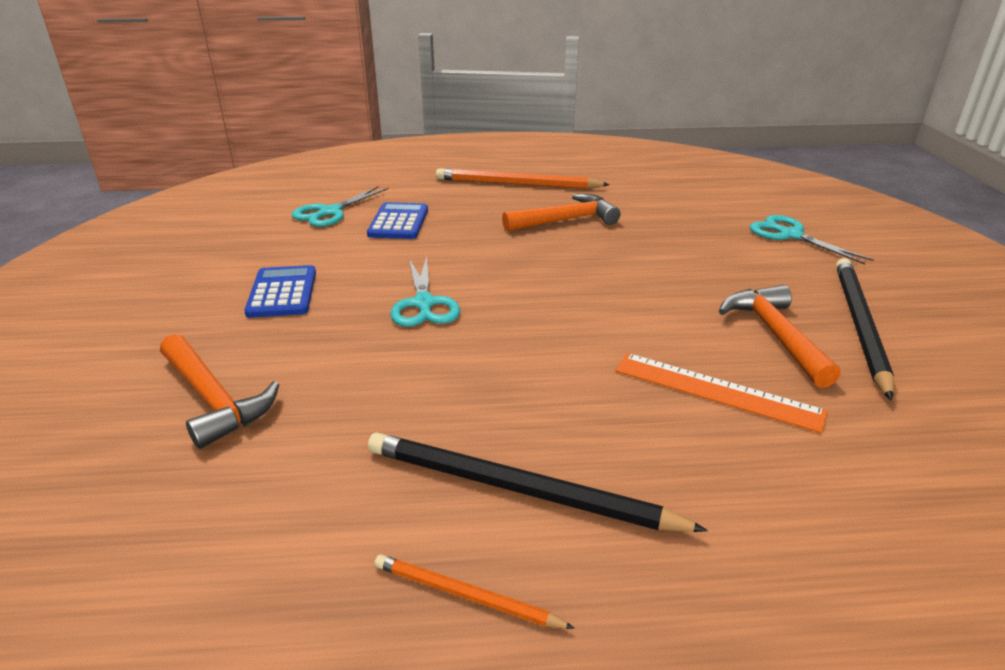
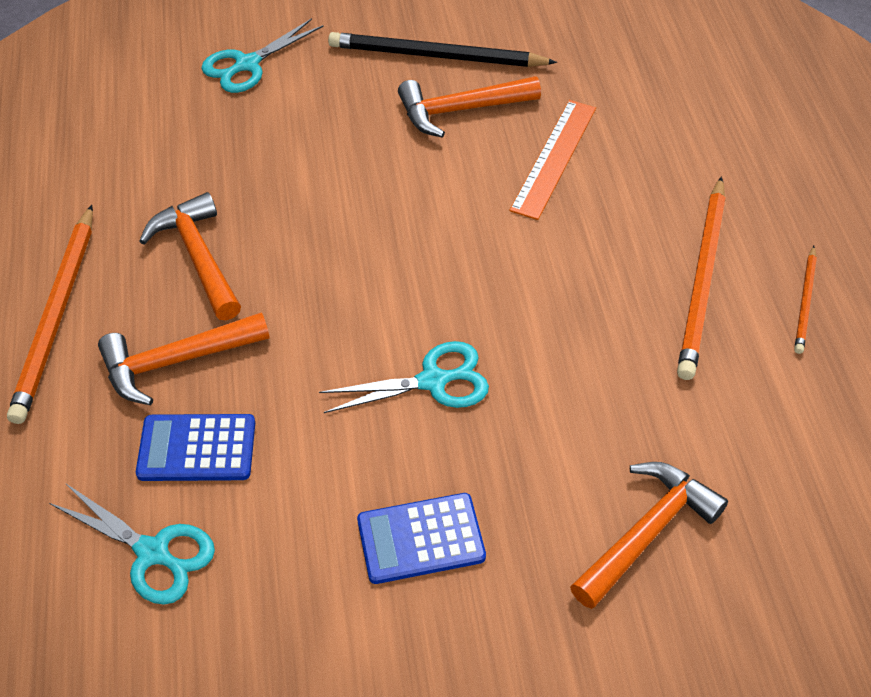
camera: 95 degrees left, 20 degrees up
(471, 215) = (175, 362): none -> orange hammer
(518, 489) = (702, 280): black pencil -> orange pencil

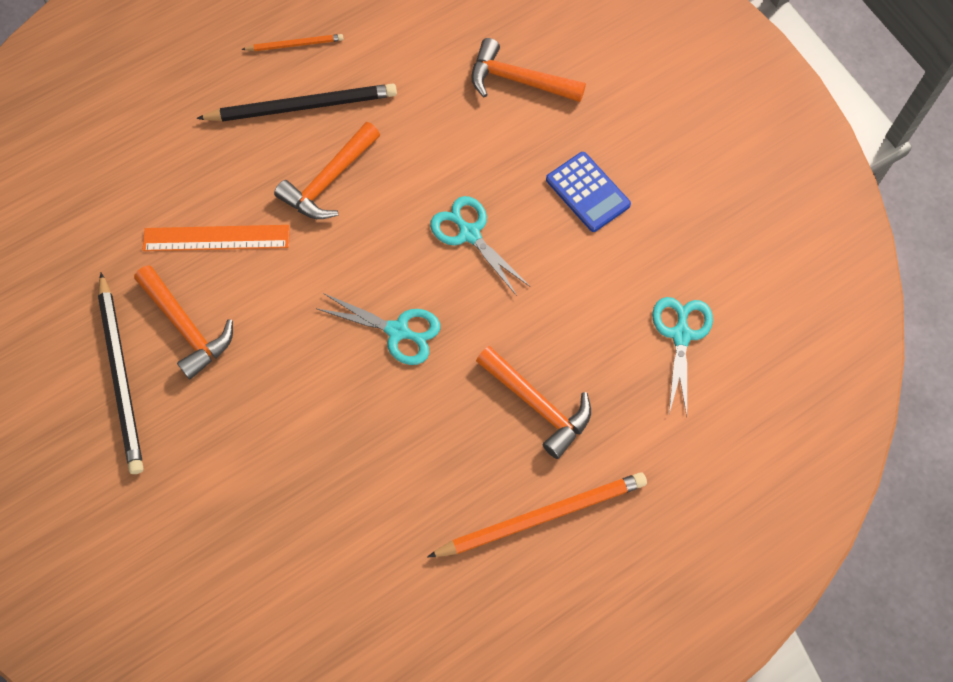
camera: 115 degrees left, 15 degrees up
(197, 449) = (597, 351): blue calculator -> none
(198, 257) = (436, 446): orange hammer -> orange hammer (329, 181)
(247, 65) = (194, 534): turquoise scissors -> turquoise scissors (398, 331)
(702, 280) = (302, 106): orange pencil -> black pencil

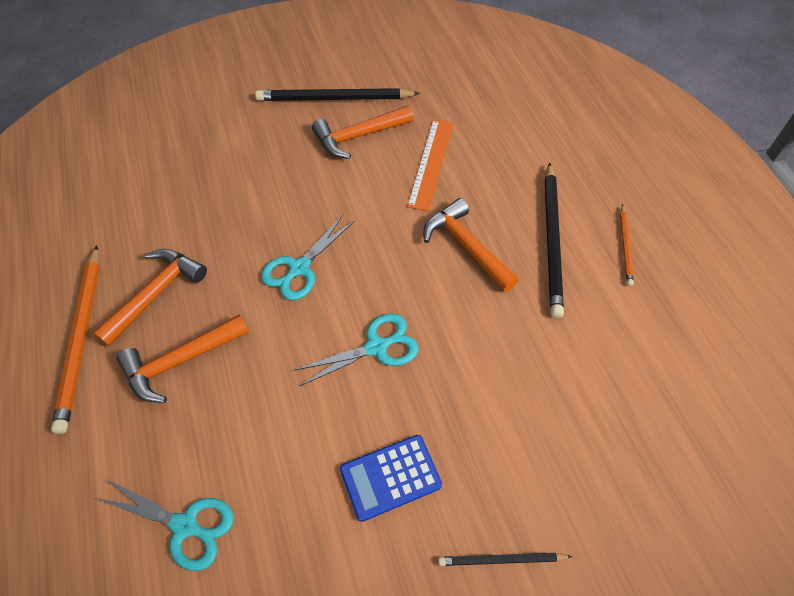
camera: 105 degrees right, 10 degrees down
(518, 80) = (554, 442): orange hammer -> orange hammer (156, 293)
(623, 104) = (501, 560): none -> black pencil

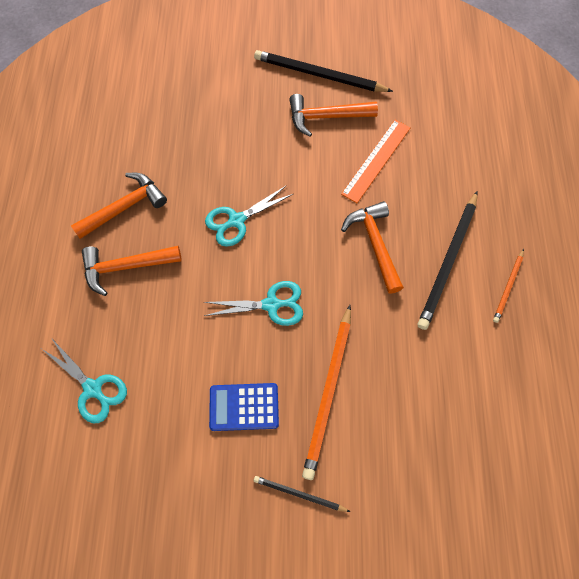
camera: 20 degrees right, 10 degrees up
(81, 338) = (63, 225): orange pencil -> orange pencil (328, 392)

